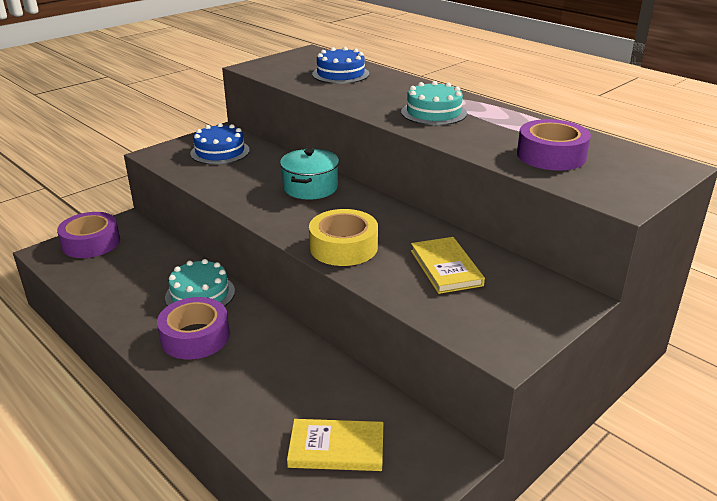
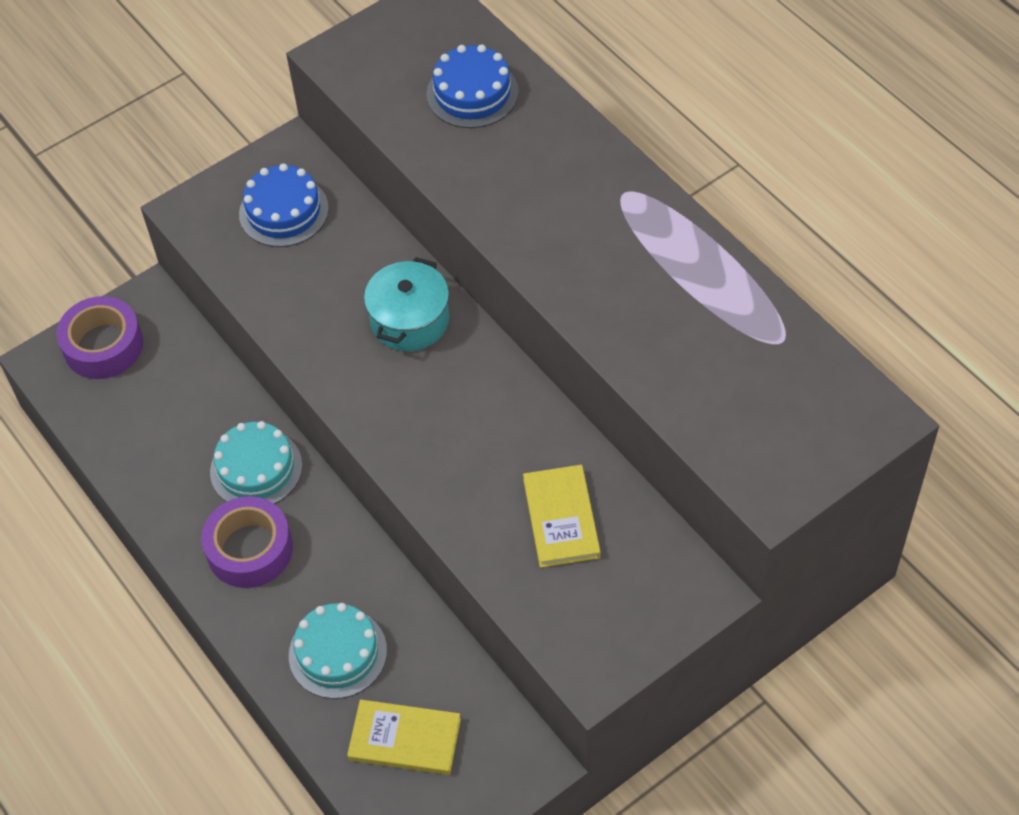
camera: 10 degrees right, 25 degrees up
(343, 247) = (437, 464): yellow tape -> none
(434, 112) = (590, 237): turquoise cake -> turquoise cake (338, 653)
(551, 155) = (722, 375): purple tape -> none

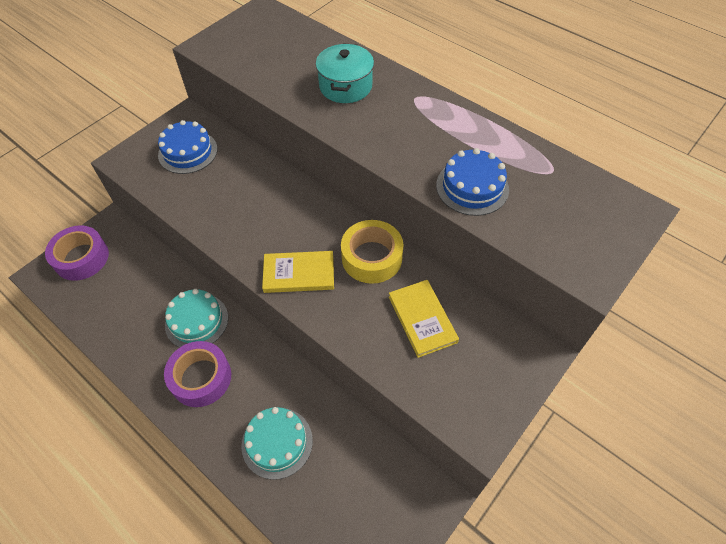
camera: 15 degrees left, 0 degrees up
(405, 739) = (339, 500): yellow book -> yellow book (299, 273)
(410, 320) = (285, 205): turquoise pot -> turquoise pot (345, 86)
(472, 93) = (300, 55): blue cake -> blue cake (472, 187)
(515, 420) = (372, 257): none -> yellow tape

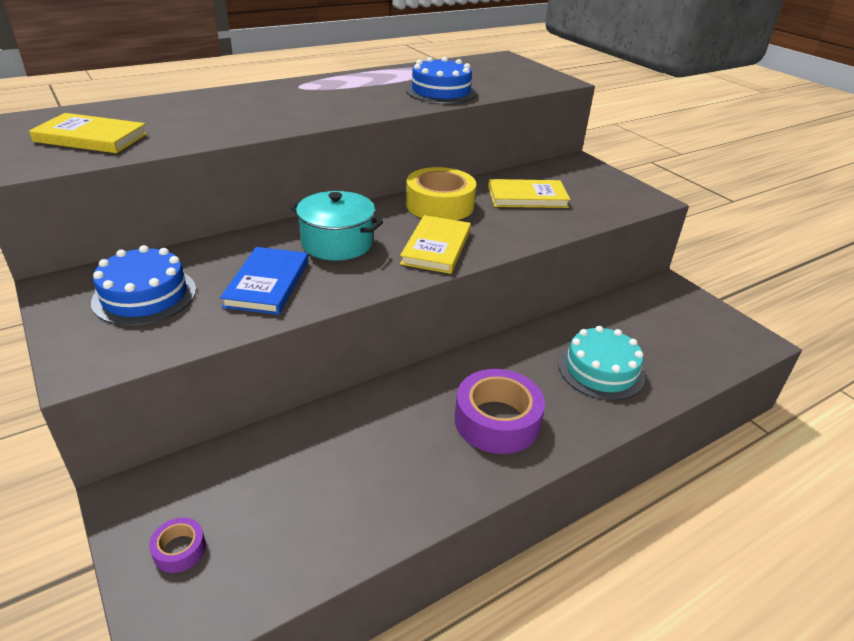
camera: 75 degrees left, 20 degrees down
(81, 258) = (179, 550): purple tape -> purple tape, size x0.46
(196, 321) = (404, 412): turquoise cake -> none
(217, 198) = (267, 283): none -> blue book
(256, 50) = (91, 138): none -> yellow book
(345, 86) = (239, 108): turquoise pot -> turquoise pot (337, 243)

